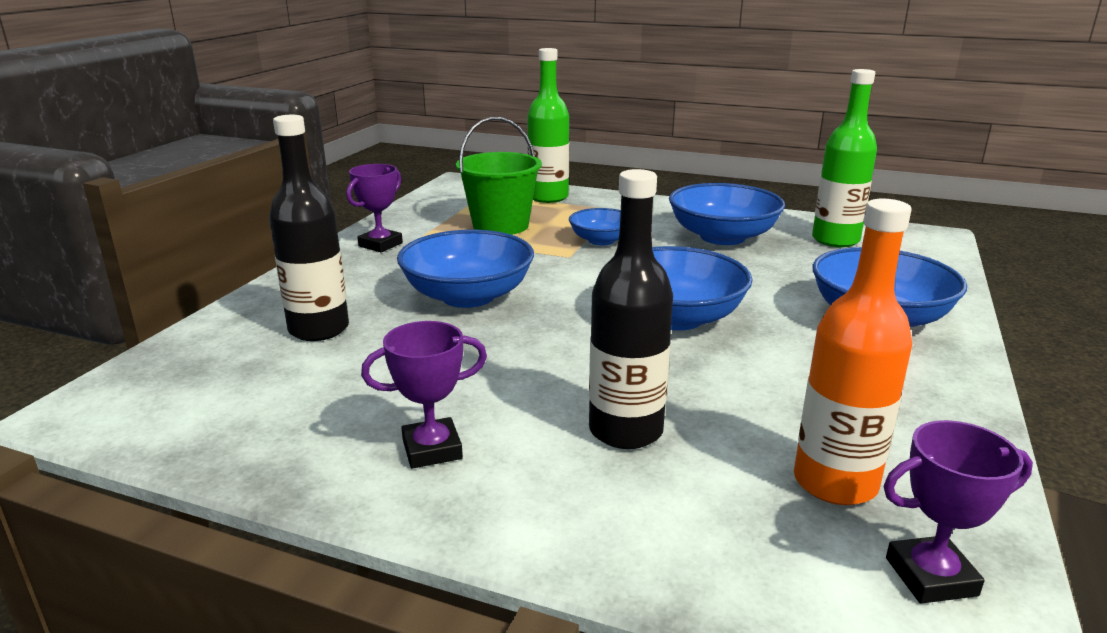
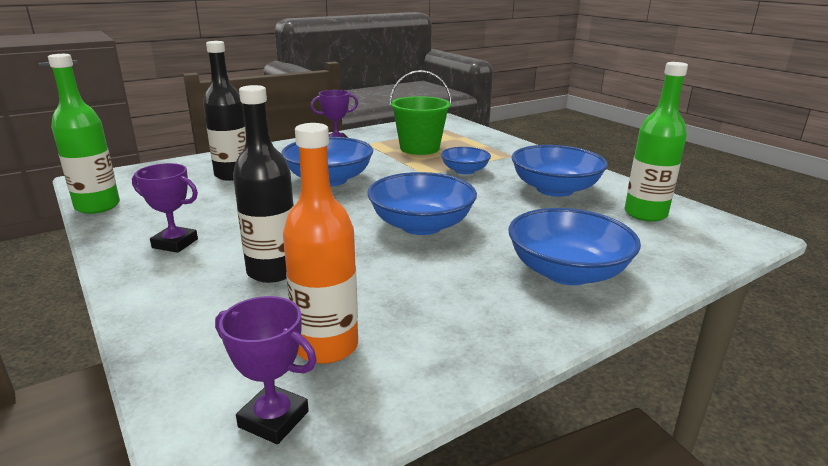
camera: 35 degrees right, 0 degrees up
(548, 197) = (481, 139): green bottle -> green bottle (97, 206)

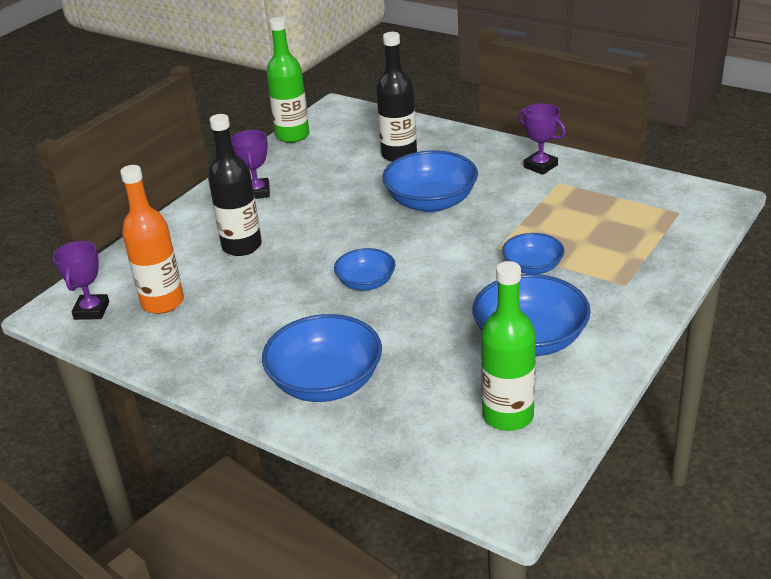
camera: 70 degrees right, 10 degrees up
(419, 148) = (579, 218): green bucket -> none
(421, 225) = (366, 283): blue bowl -> blue bowl, size x0.59

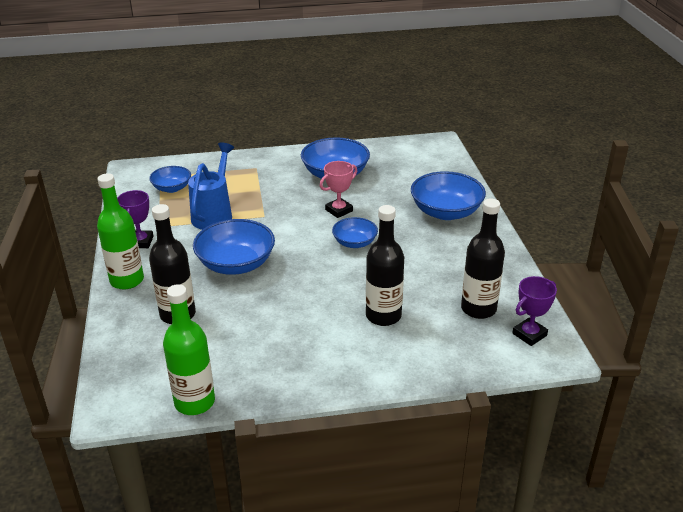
camera: 135 degrees left, 0 degrees up
(162, 302) = (478, 309): orange bottle -> black bottle
(257, 192) = (310, 357): purple trophy -> none
(441, 301) = (339, 210): none -> pink trophy
(508, 415) = (394, 160): green bottle -> green bottle (127, 280)
(532, 267) = (271, 197): blue bowl -> blue bowl (172, 188)
(542, 219) = (214, 214): none -> blue watering can

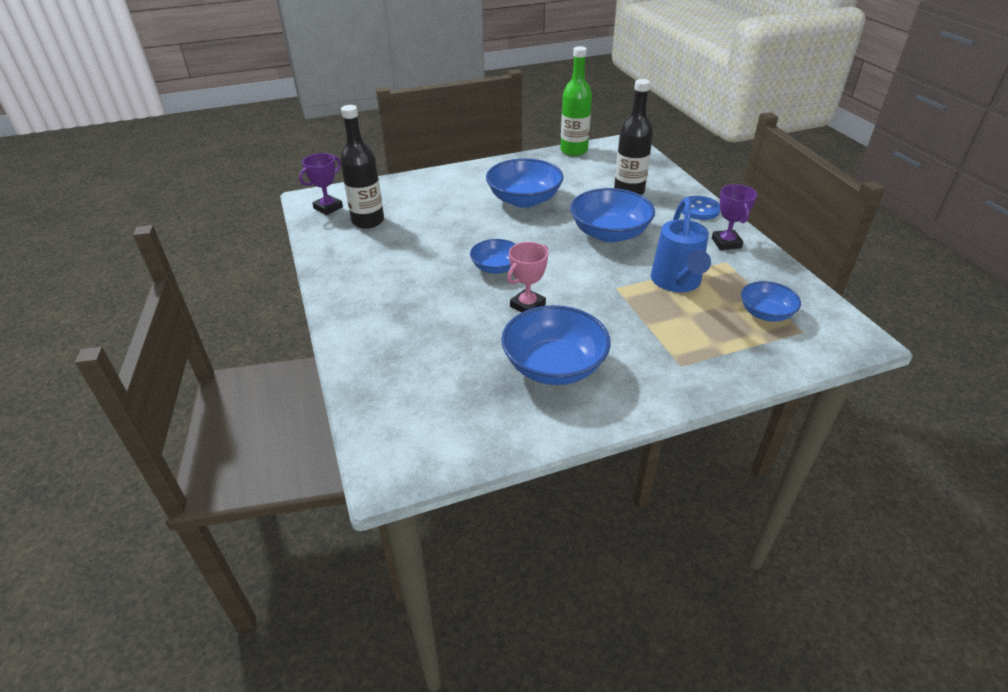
camera: 170 degrees right, 5 degrees up
(127, 280) = (699, 209): green bottle -> blue button
(383, 316) = (453, 208): black bottle -> none
(446, 212) = (389, 319): blue bowl -> blue bowl (524, 200)

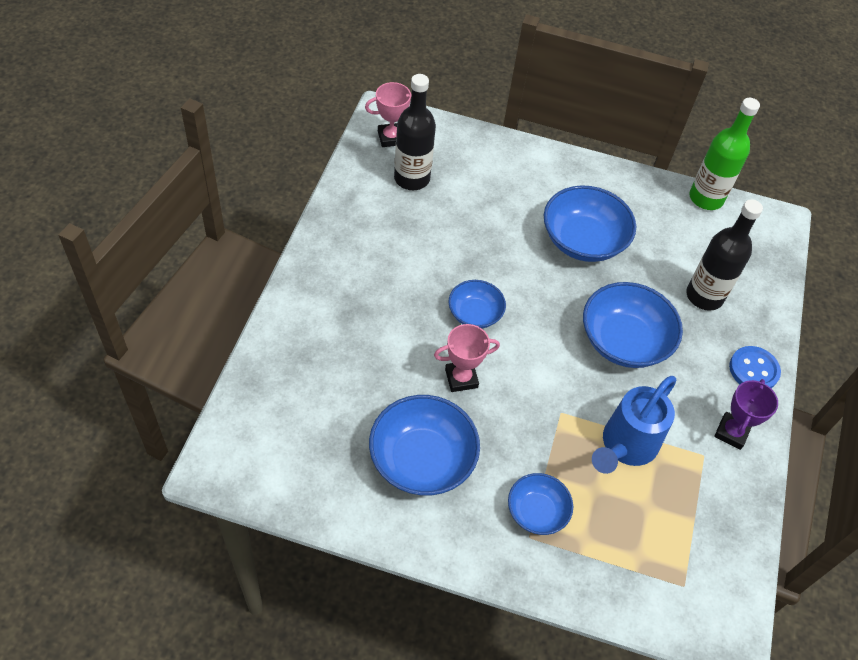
camera: 30 degrees right, 15 degrees up
(328, 208) = (391, 138): purple trophy -> pink trophy
(765, 313) = (671, 541): blue bowl -> blue bowl (536, 512)

